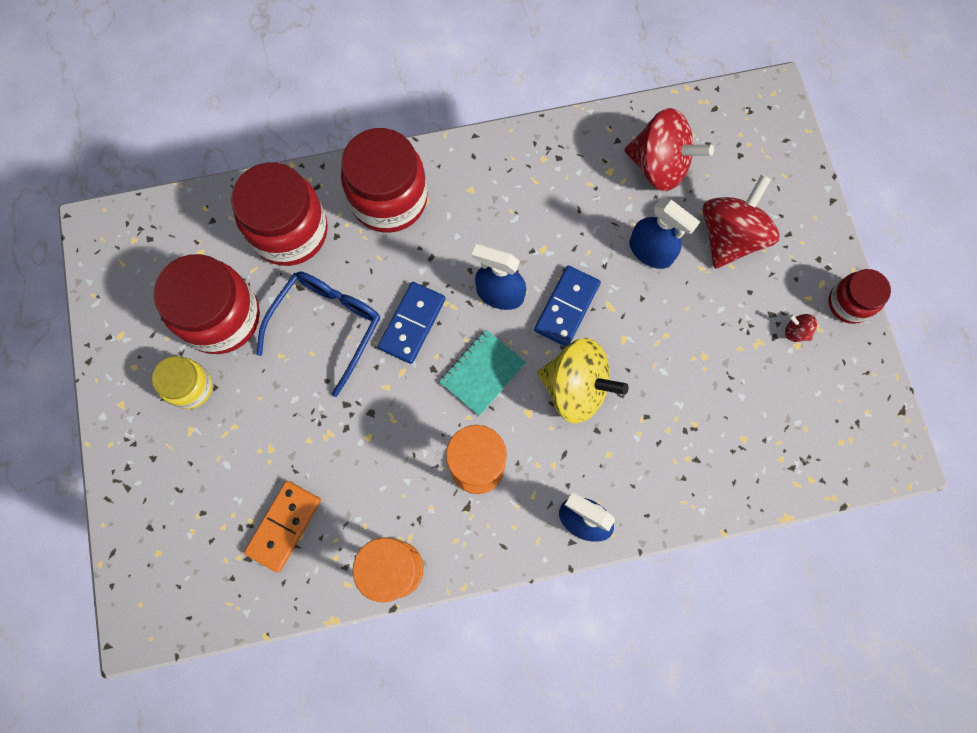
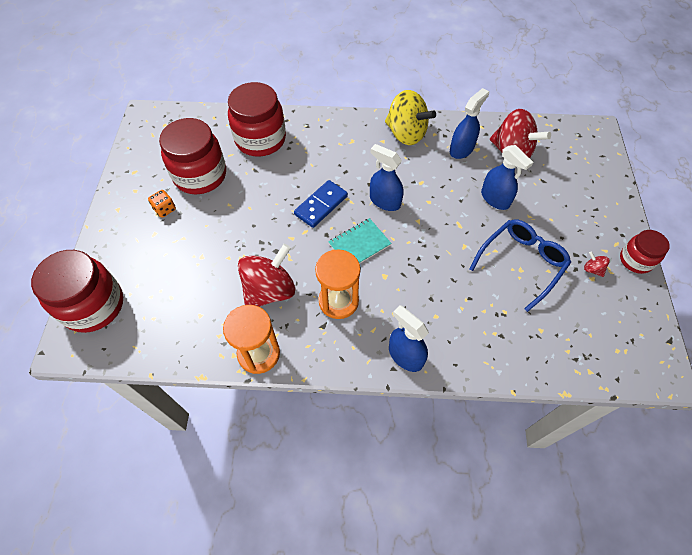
camera: 15 degrees right, 15 degrees down
(190, 387) = (165, 209): yellow jar -> orange dice
(284, 526) = (192, 306): orange domino -> none
(327, 325) = (265, 194): blue glasses -> blue glasses (521, 263)
(389, 199) = (328, 135): red jar -> red jar (93, 305)
(566, 307) = (428, 218): blue domino -> none
(576, 388) = (422, 268): yellow spinning top -> yellow spinning top (406, 134)
(588, 177) = (461, 149): none -> blue spray bottle
(730, 237) = (553, 202): red spinning top -> red spinning top (270, 290)

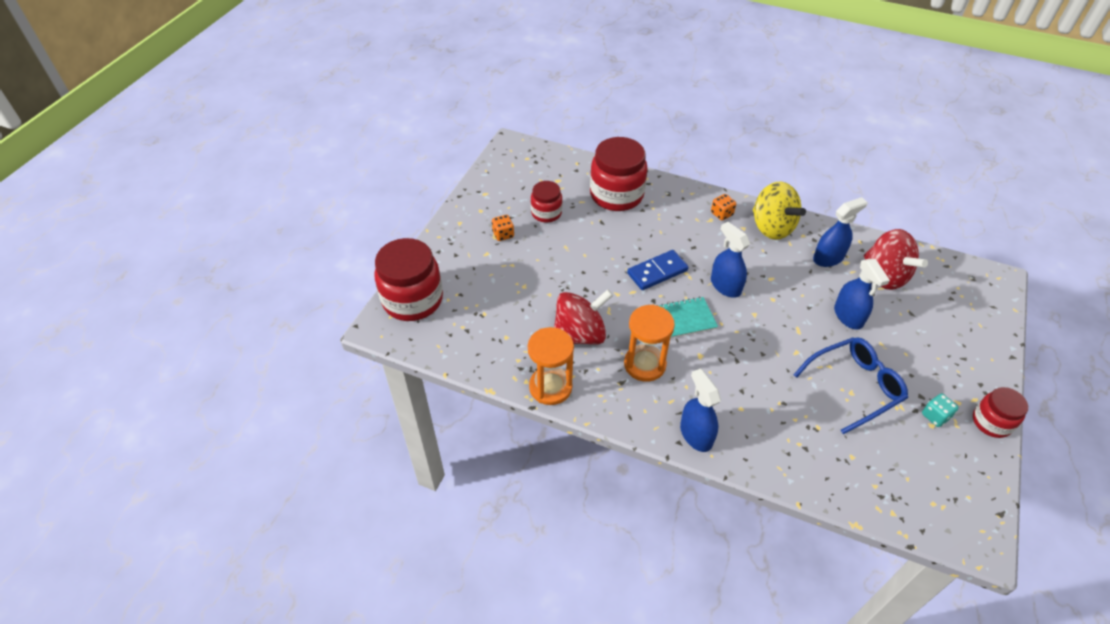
camera: 20 degrees right, 10 degrees down
(200, 175) = (546, 213): red jar -> red jar, size x0.56
(359, 132) = (721, 214): none -> orange dice
(592, 269) = (935, 416): red spinning top -> turquoise dice

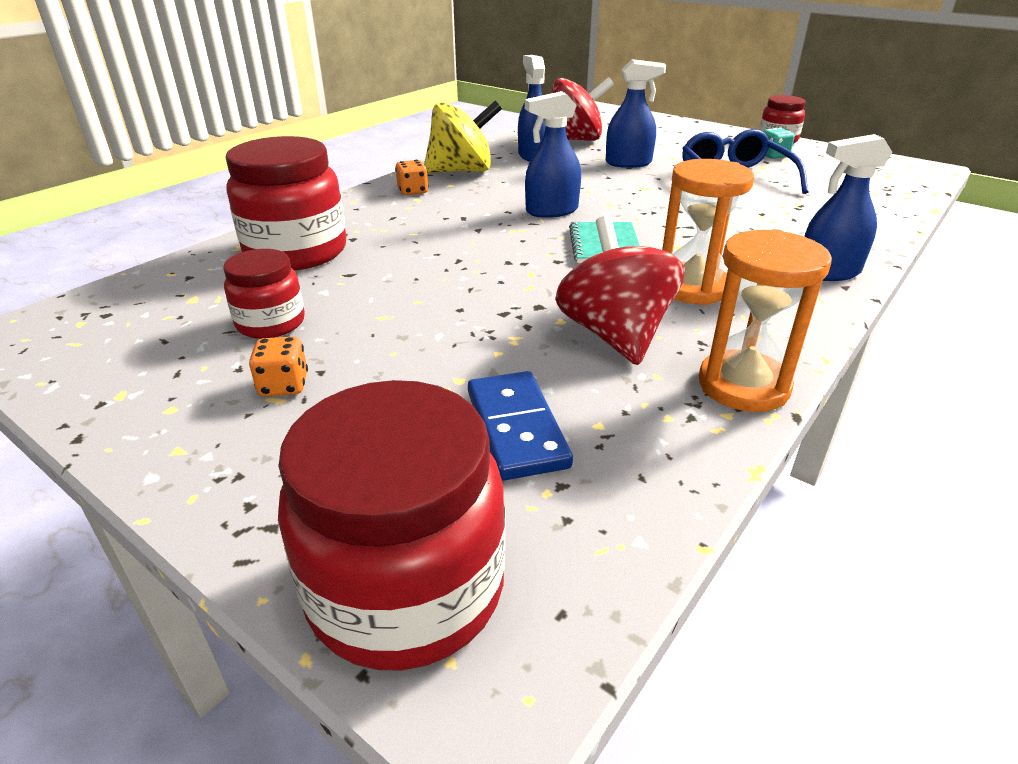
camera: 75 degrees left, 15 degrees down
(657, 272) = (498, 248): blue domino -> blue domino (516, 428)

